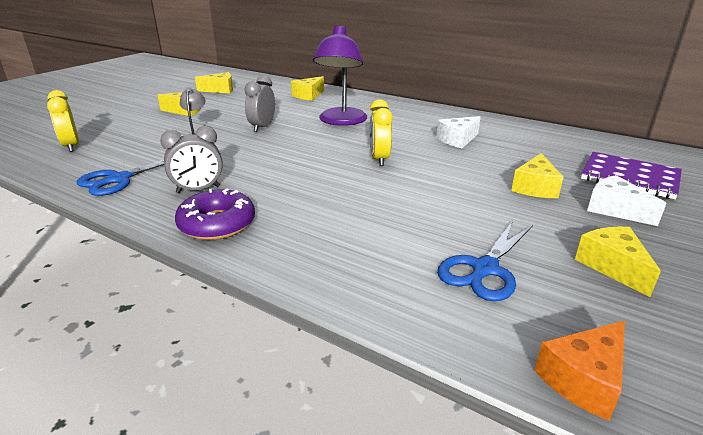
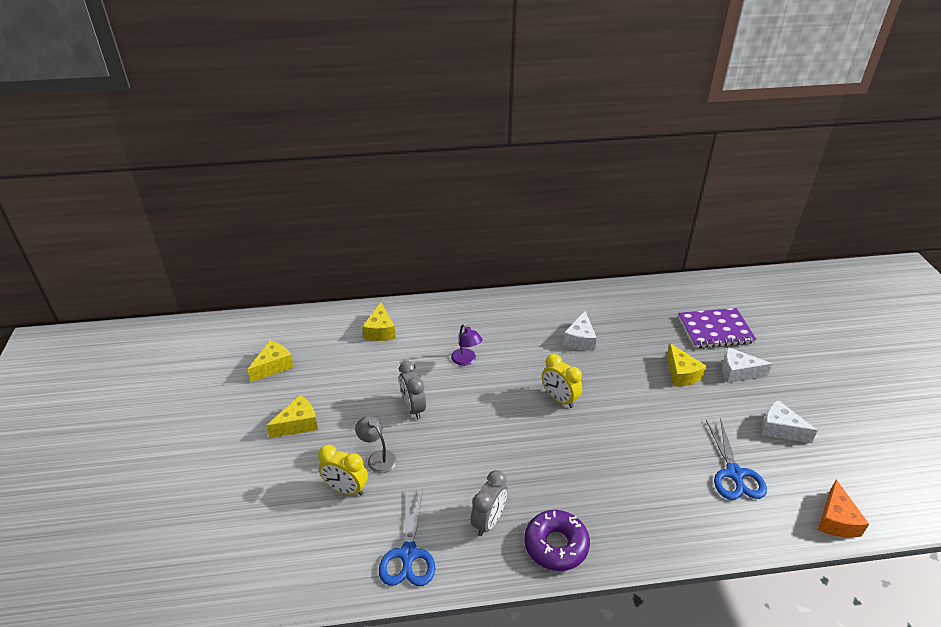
camera: 40 degrees left, 10 degrees up
(71, 146) = (282, 547): yellow clock -> yellow clock (346, 489)
(341, 121) = (466, 360): purple lamp -> purple lamp, size x0.50
(612, 267) = (780, 429): yellow cheese -> white cheese

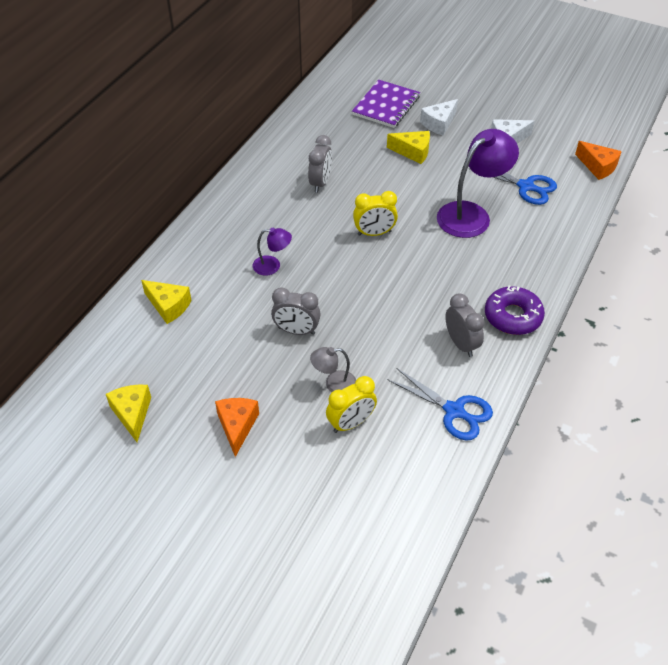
camera: 55 degrees left, 10 degrees up
(298, 424) = (237, 426): yellow cheese -> orange cheese
(580, 340) = (320, 183): white cheese -> grey clock
(651, 451) = (471, 214): none -> purple lamp

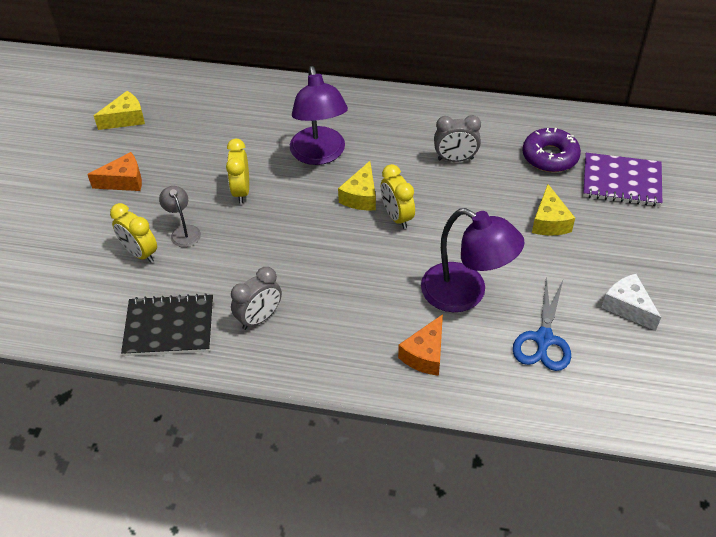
camera: 75 degrees right, 0 degrees up
(168, 306) = (246, 104): yellow cheese -> yellow cheese (361, 196)
(272, 266) = (319, 155): purple lamp -> purple lamp, size x2.02
(296, 331) = (241, 191): grey clock -> yellow clock
(439, 123) = (618, 235): white cheese -> none
(454, 411) = (169, 327): blue scissors -> black notebook
(513, 316) = (313, 357): purple donut -> purple donut (550, 156)
(598, 166) = (629, 415): orange cheese -> orange cheese (425, 354)

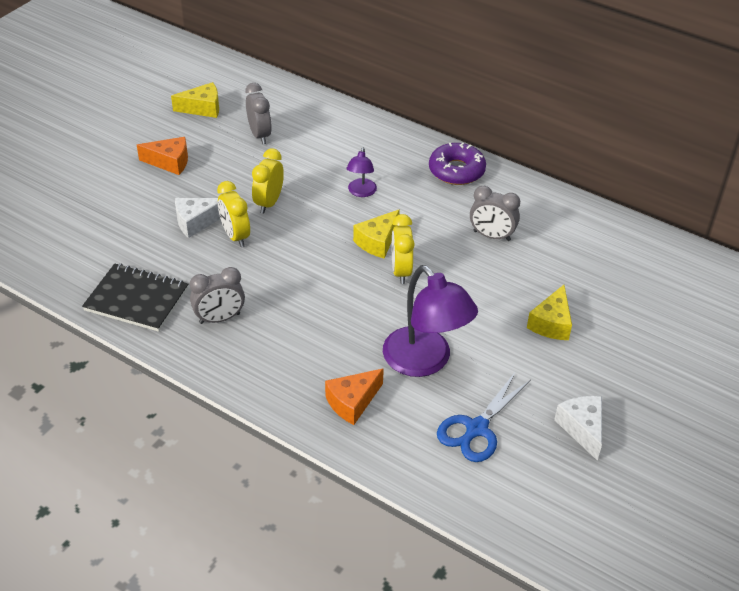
camera: 20 degrees right, 5 degrees down
(140, 253) = (148, 229): yellow clock -> yellow clock (235, 236)
(183, 231) = (196, 222): grey lamp -> white cheese
(195, 129) = (259, 135): none -> grey clock
(319, 155) = (361, 192): purple lamp -> purple lamp, size x0.50
(550, 156) = (591, 262): purple donut -> purple donut (456, 171)
(621, 181) = (652, 309): purple notebook -> none

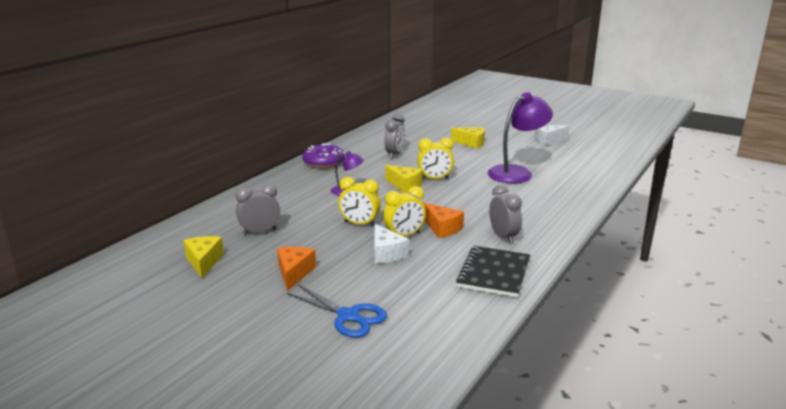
camera: 90 degrees left, 20 degrees down
(352, 402) = (562, 191): orange cheese -> orange cheese (442, 228)
(477, 428) = (563, 161): blue scissors -> blue scissors (348, 316)

